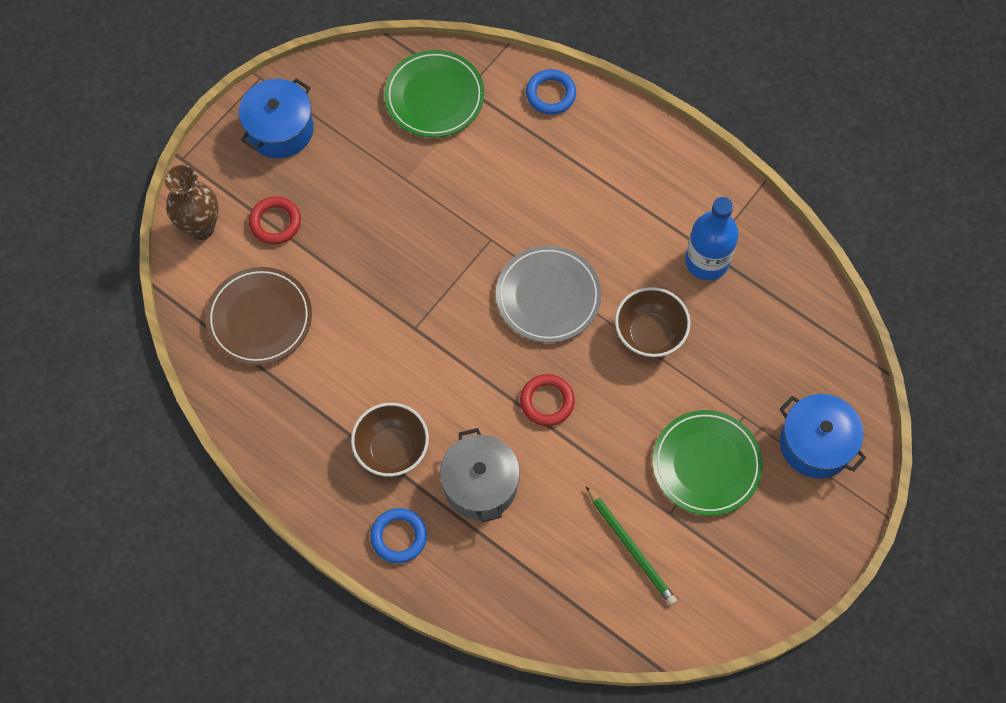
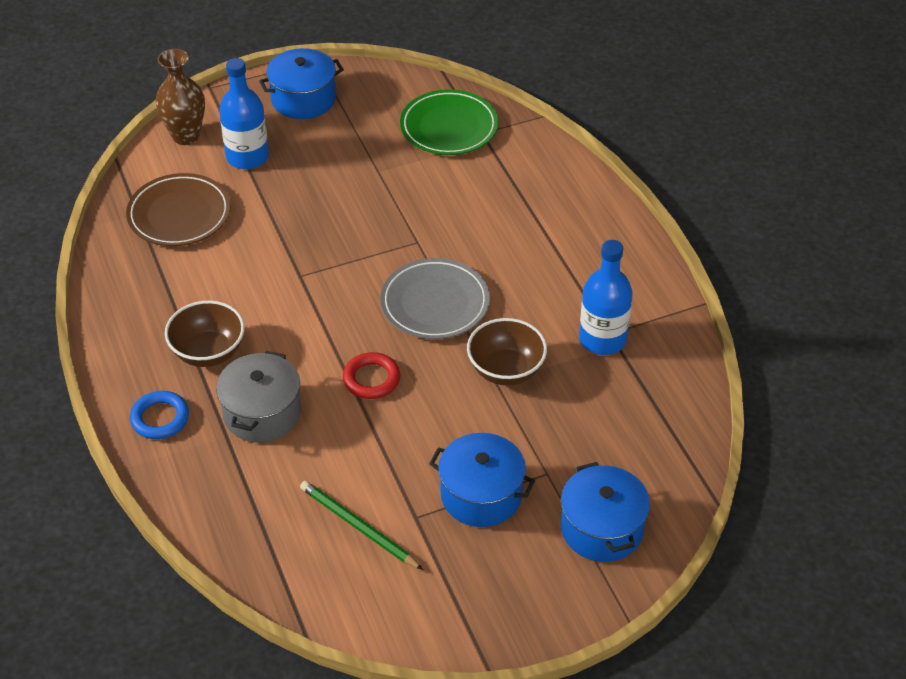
camera: 30 degrees right, 20 degrees down
(275, 222) = (247, 157): red ring -> blue bottle
(550, 94) = (552, 164): blue ring -> none
(631, 548) = (358, 527): green pencil -> green pencil turned 135 degrees clockwise
(706, 464) = (481, 495): green plate -> blue pot

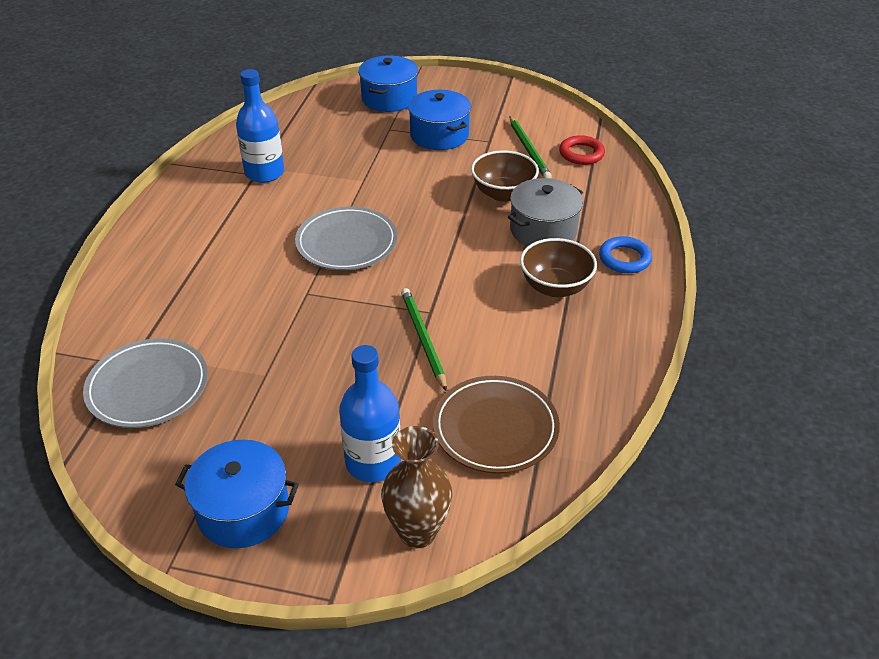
camera: 145 degrees left, 5 degrees down
(286, 251) = (423, 339): none -> green pencil
(371, 379) = (445, 217): red ring -> red ring (581, 154)
(449, 127) = (148, 387): green plate -> grey plate
(506, 370) = (349, 183): brown bowl -> brown bowl (503, 193)

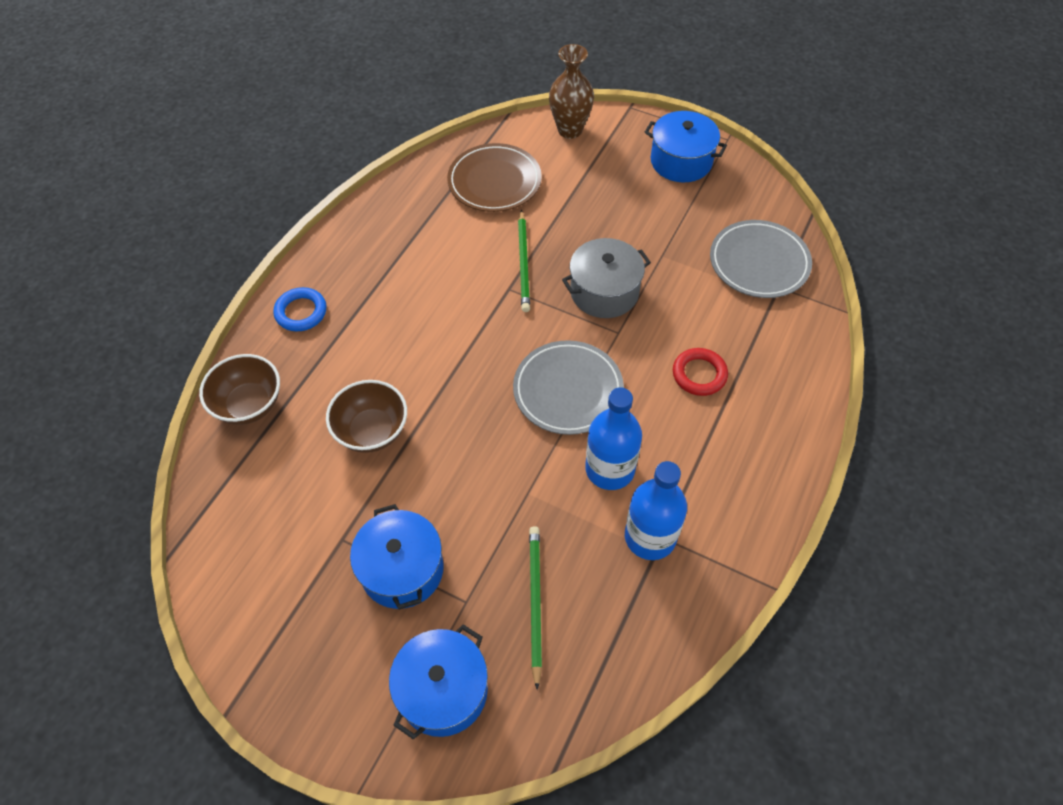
camera: 165 degrees left, 15 degrees up
(373, 462) = (588, 175): blue bottle -> blue bottle (610, 469)
(529, 150) = (301, 507): green pencil -> green pencil (535, 602)
(543, 230) = (357, 365): grey pot -> grey pot (604, 292)
(555, 287) = (385, 293): brown bowl -> brown bowl (249, 405)
(581, 154) = (241, 484): red ring -> red ring (699, 374)

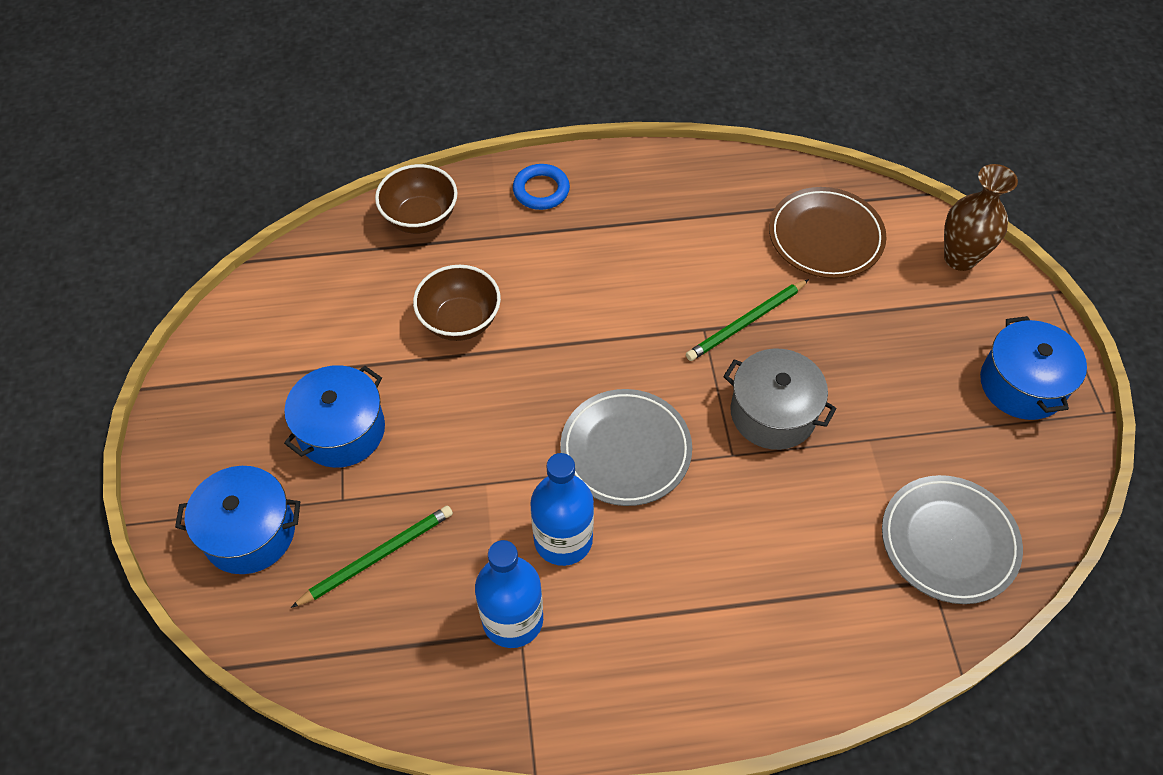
camera: 55 degrees right, 0 degrees up
(699, 374) = (742, 561): red ring -> none

